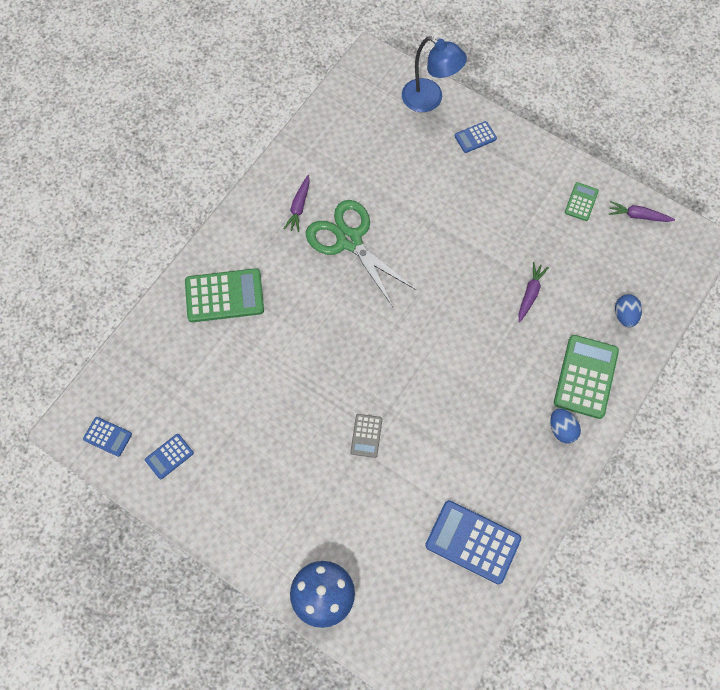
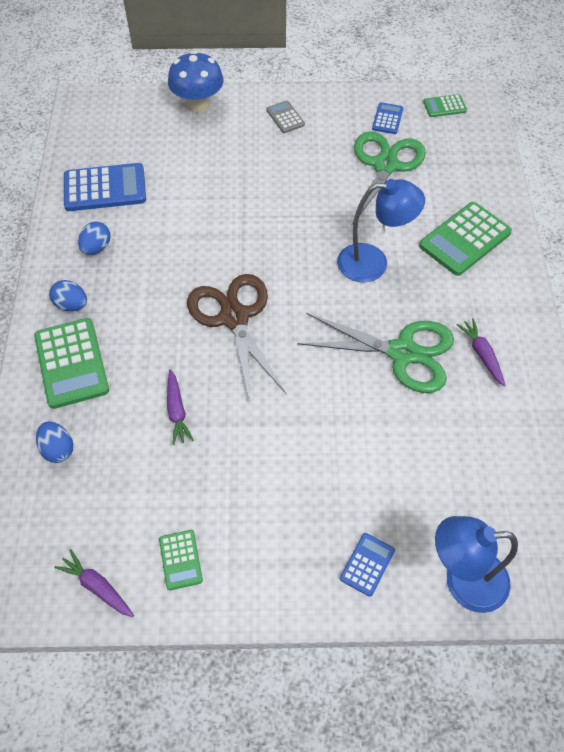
camera: 145 degrees right, 10 degrees down
(107, 436) = (444, 106): blue calculator -> green calculator
(218, 405) = (385, 166): none -> green scissors
(309, 320) = (373, 263): none -> blue lamp
(366, 436) = (247, 209): grey calculator -> grey calculator (285, 117)
(445, 340) = (234, 317): none -> brown scissors
(514, 476) = (96, 248): none -> blue egg
(638, 216) = (97, 587): purple carrot -> purple carrot turned 120 degrees counterclockwise

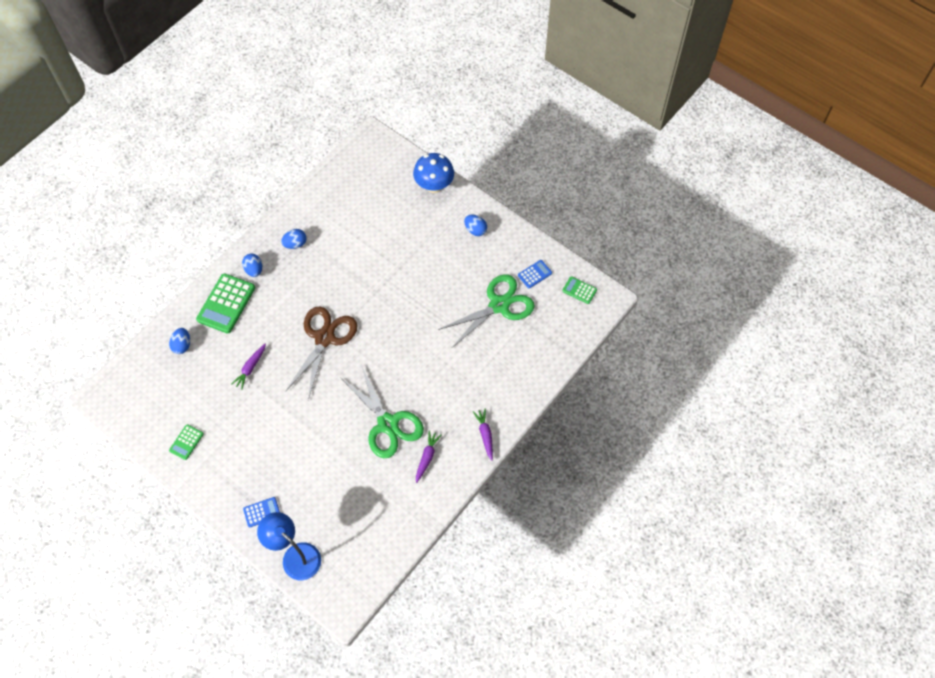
camera: 40 degrees right, 5 degrees up
(97, 587) = (143, 425): purple carrot -> purple carrot (485, 435)
(105, 188) = (332, 208): blue calculator -> none
(285, 117) = (475, 230): grey calculator -> blue egg
(373, 263) = (427, 361): blue lamp -> none
(465, 239) = (492, 386): green calculator -> none

